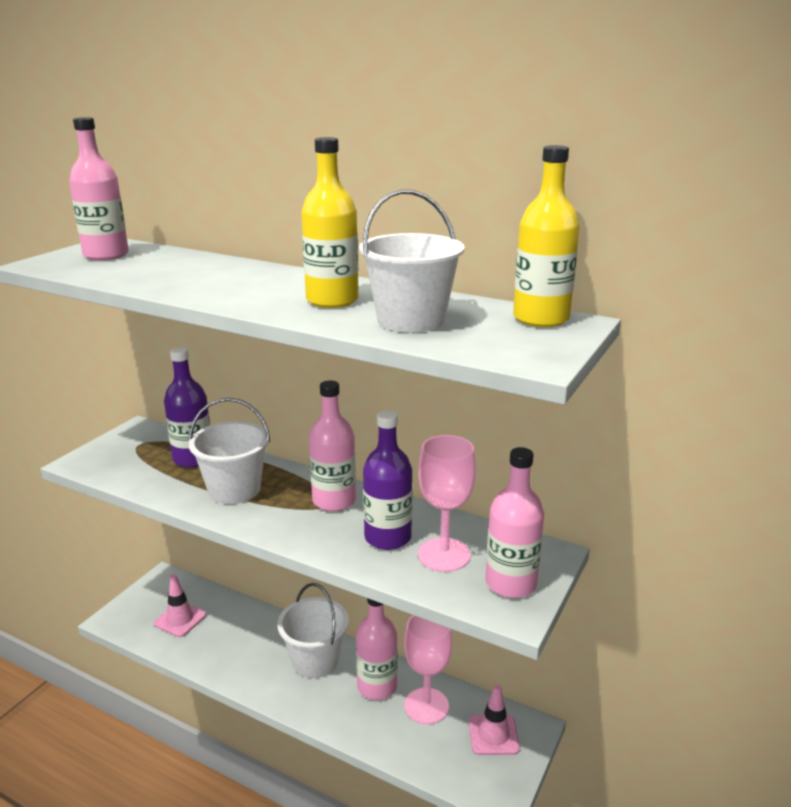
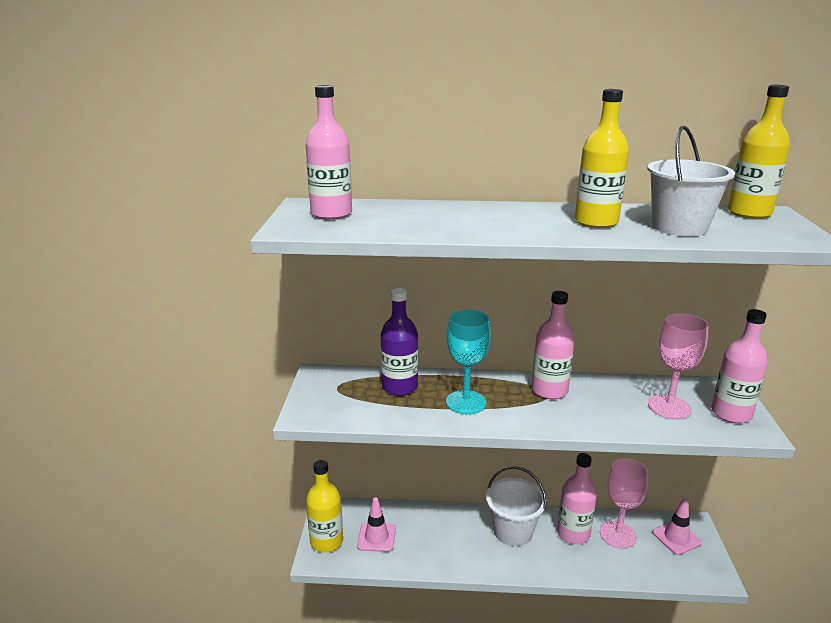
camera: 25 degrees left, 0 degrees up
(134, 607) = (326, 541): none -> yellow bottle
(234, 489) = (466, 402): white bucket -> turquoise goblet
(388, 537) = (619, 406): purple bottle -> none

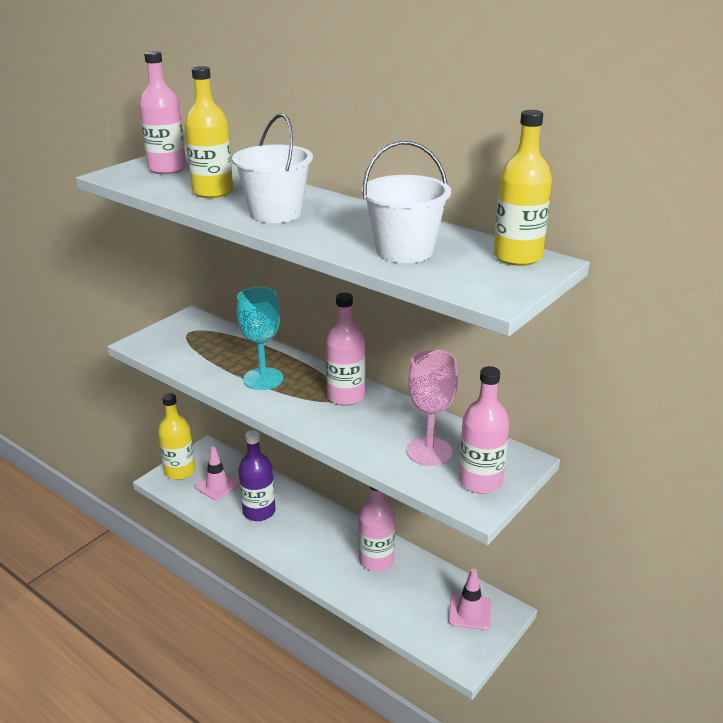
camera: 35 degrees right, 5 degrees up
(400, 387) = (233, 348): purple bottle -> purple bottle (259, 511)
(513, 531) = (327, 533): white bucket -> white bucket (276, 213)
(596, 222) = (345, 227): yellow bottle -> yellow bottle (213, 192)
(618, 535) = (416, 581): pink goblet -> none

